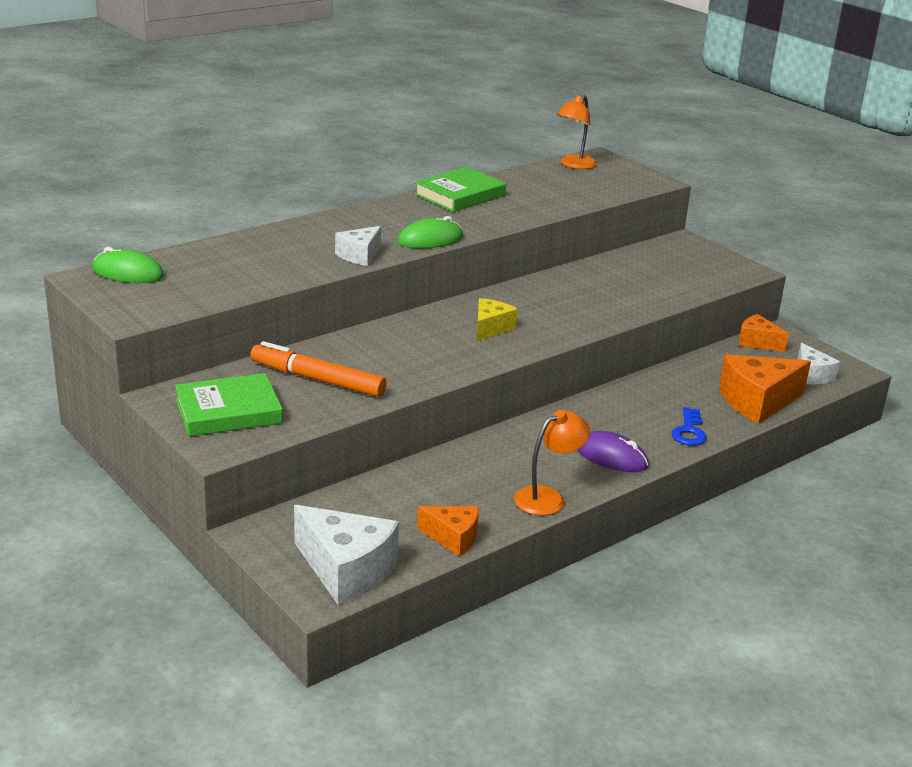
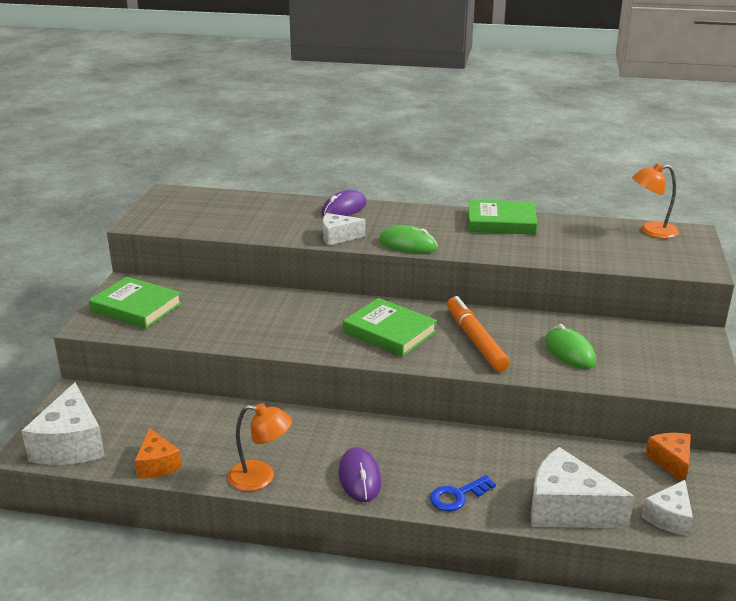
camera: 50 degrees right, 0 degrees up
(128, 273) = (192, 197): green mouse -> green mouse (569, 352)
(307, 230) = (344, 209): none -> purple mouse
(317, 379) = (217, 312): orange marker -> orange marker (475, 340)
(491, 328) = (389, 332): yellow cheese -> green book
(757, 401) = (567, 509): orange cheese -> white cheese

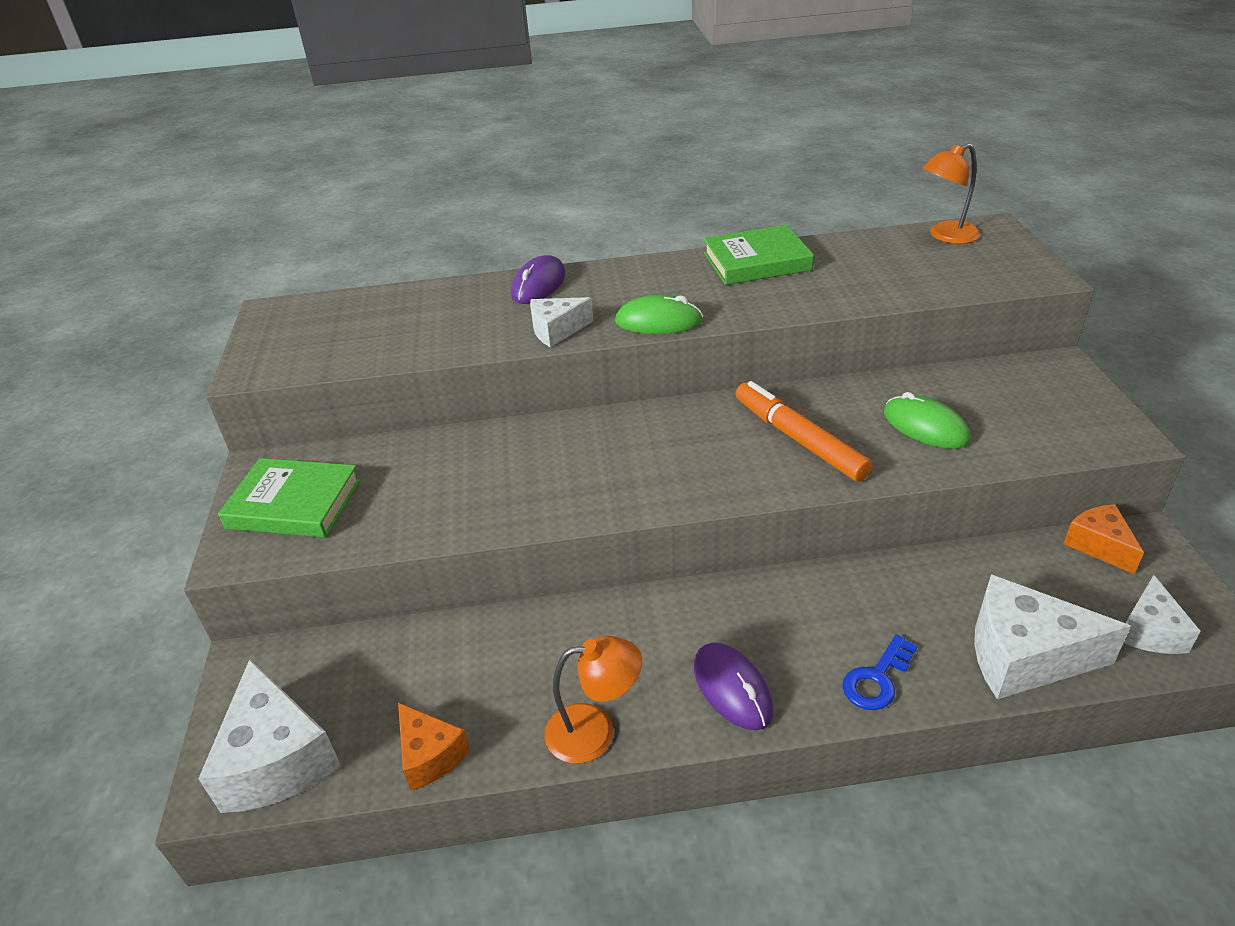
camera: 15 degrees left, 10 degrees up
(389, 332) = (679, 454): green book -> none

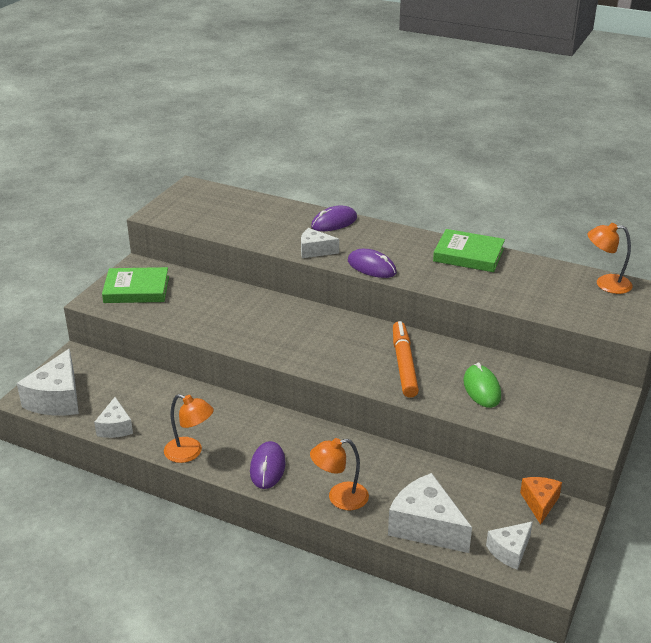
camera: 30 degrees right, 5 degrees down
(294, 504) = (136, 289): green book -> green book turned 45 degrees counterclockwise
(430, 755) = (115, 427): orange cheese -> white cheese
(659, 322) = (371, 267): green mouse -> purple mouse
(877, 679) = (340, 498): blue key -> orange lamp

